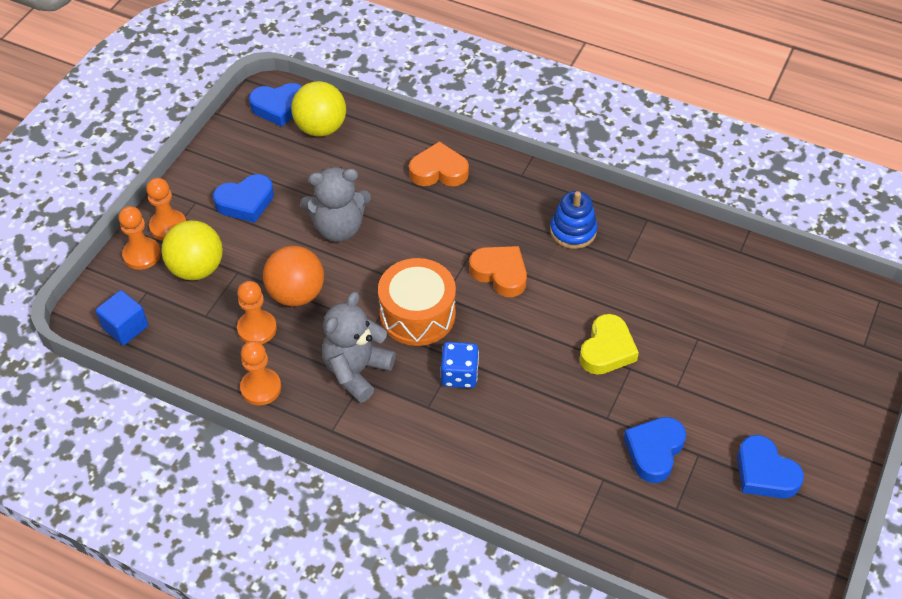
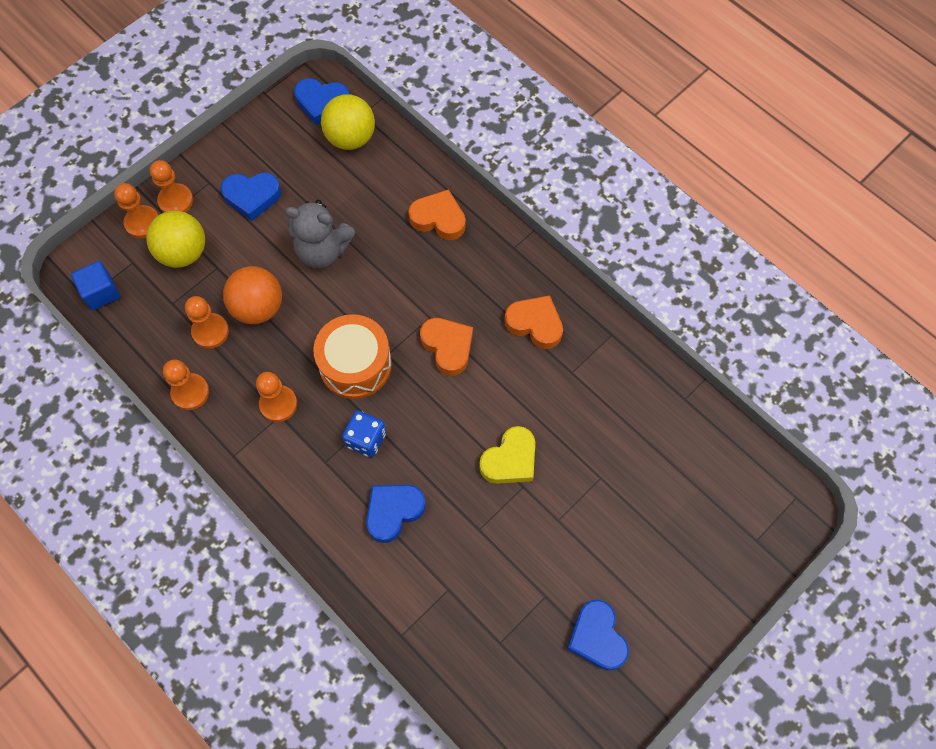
camera: 20 degrees right, 15 degrees up
(356, 371) = (278, 404): grey teddy bear -> orange pawn
(573, 231) = (535, 324): blue stacking toy -> orange heart
(654, 451) = (506, 578): blue heart -> blue heart (393, 512)

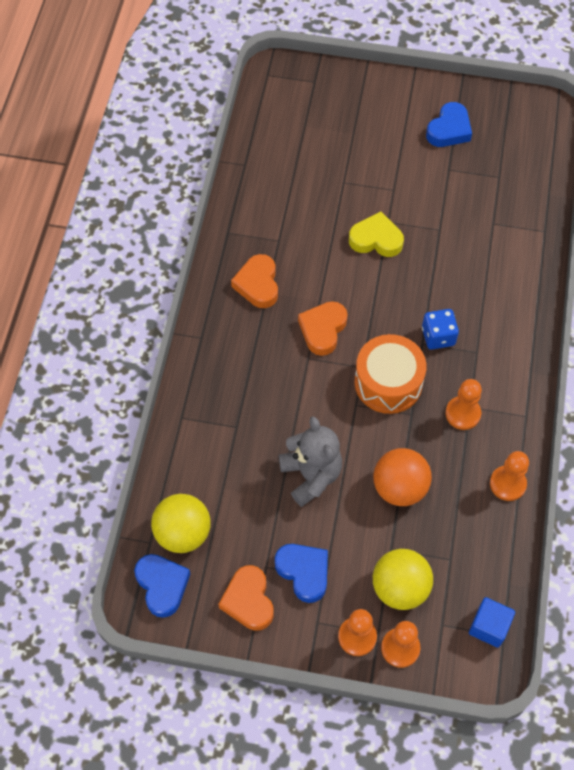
camera: 125 degrees left, 5 degrees down
(210, 331) = (449, 508): orange pawn -> none
(393, 512) = (472, 286): blue heart -> none
(438, 219) = (214, 407): orange heart -> orange heart (248, 600)

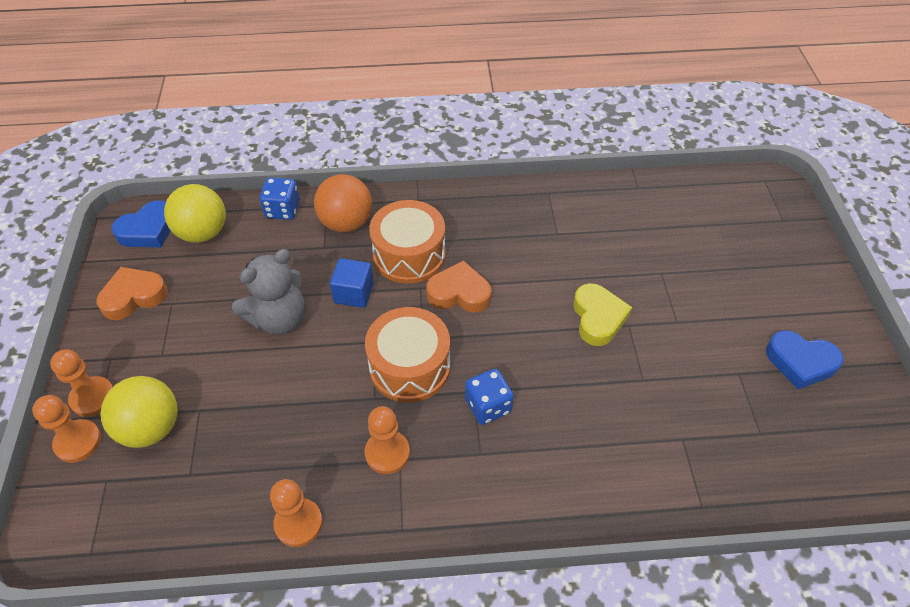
camera: 75 degrees right, 10 degrees down
(175, 456) = (283, 210): none -> blue dice
(258, 284) = (495, 228): orange heart -> none
(268, 359) = (409, 255): none -> orange drum
(304, 572) = (166, 335): blue heart -> none
(399, 488) = (276, 404): orange ball -> orange ball (346, 223)
(489, 627) = (102, 534): blue cube -> blue cube (354, 293)

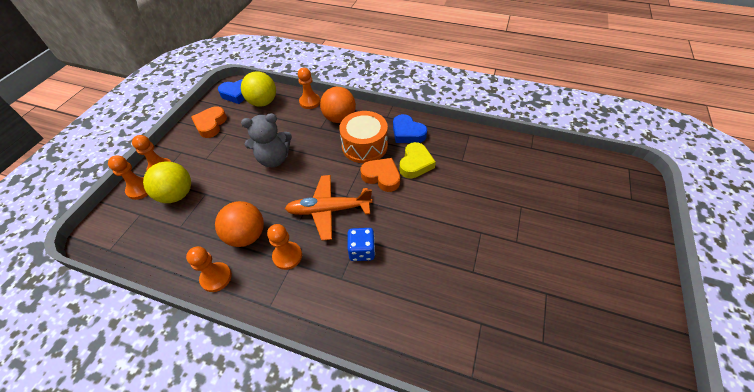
camera: 25 degrees right, 0 degrees up
(133, 296) = (211, 124): orange heart -> orange heart turned 75 degrees counterclockwise
(283, 210) = (310, 102): blue dice -> orange pawn
(307, 447) = (246, 235): none -> orange ball
(354, 293) = (321, 158): blue cube -> none
(409, 367) = (329, 210): orange drum -> orange plane
(598, 318) = (462, 220): yellow heart -> yellow heart (415, 163)
(800, 362) = (599, 303): blue heart -> blue heart (407, 133)

